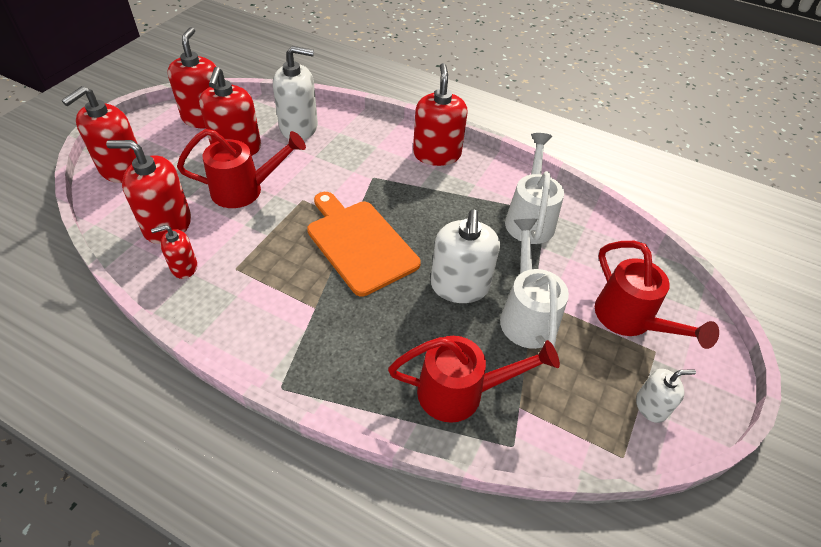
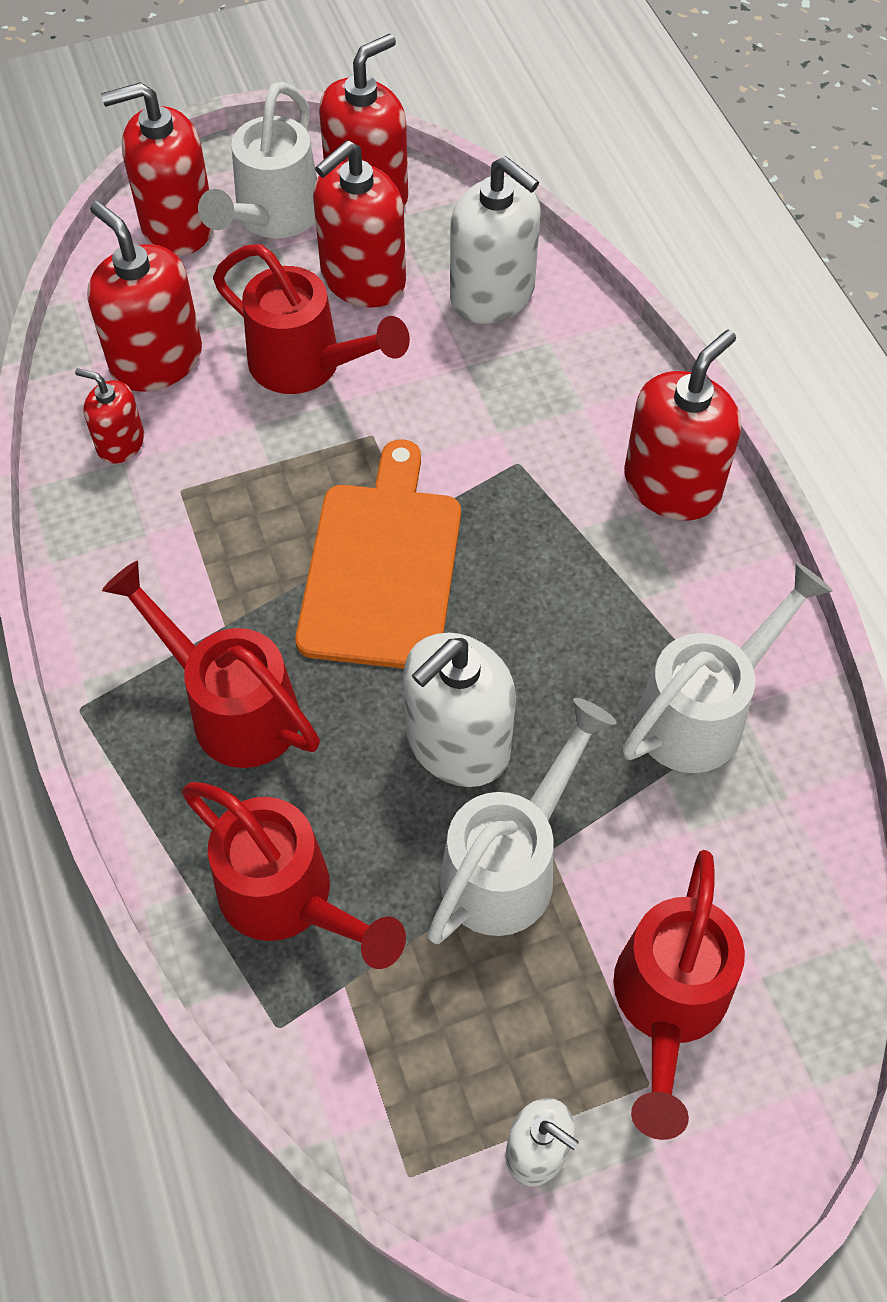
camera: 45 degrees right, 10 degrees up
(169, 145) = (272, 218): none -> white watering can
(354, 337) = (232, 708): none -> red watering can

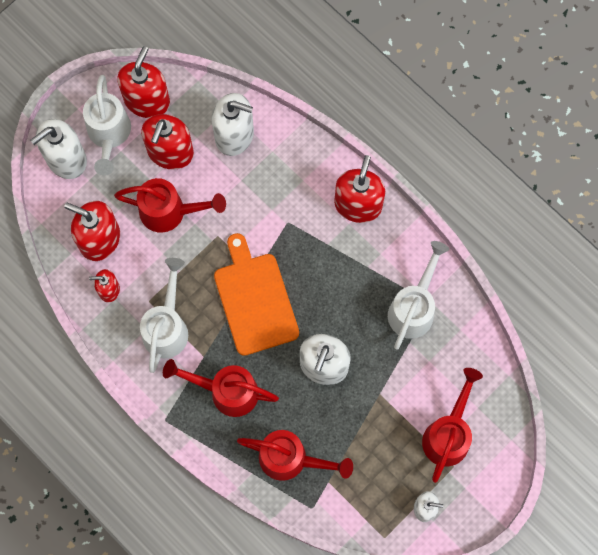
camera: 25 degrees left, 15 degrees up
(177, 226) = (66, 159): red soap dispenser -> white soap dispenser
(509, 864) = (367, 406): white watering can -> white watering can (167, 327)
(667, 1005) = (448, 434): red watering can -> red watering can turned 150 degrees counterclockwise

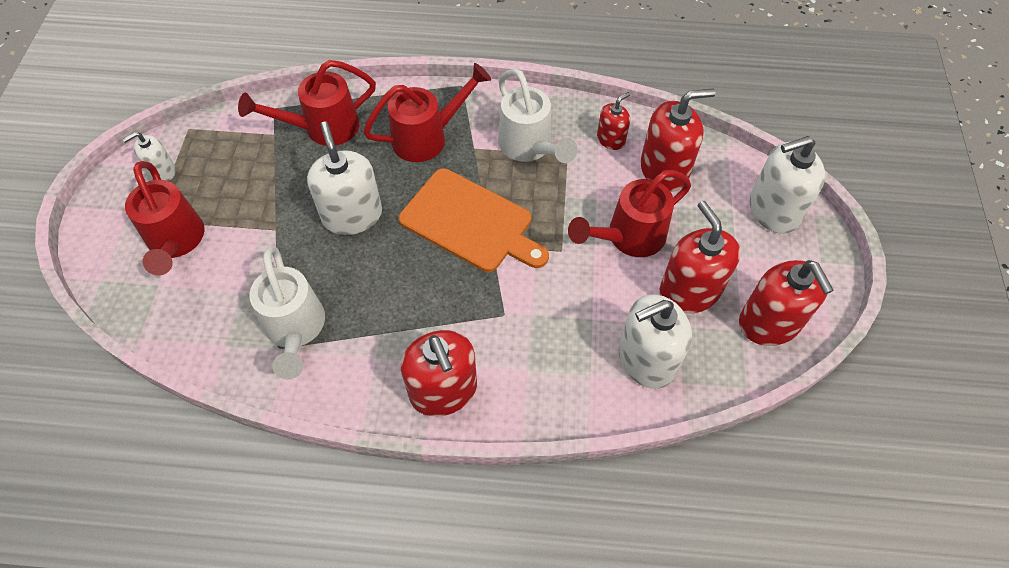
camera: 140 degrees right, 15 degrees down
(66, 159) = (773, 210): white soap dispenser -> white soap dispenser turned 120 degrees counterclockwise
(109, 135) = (763, 261): white watering can -> none

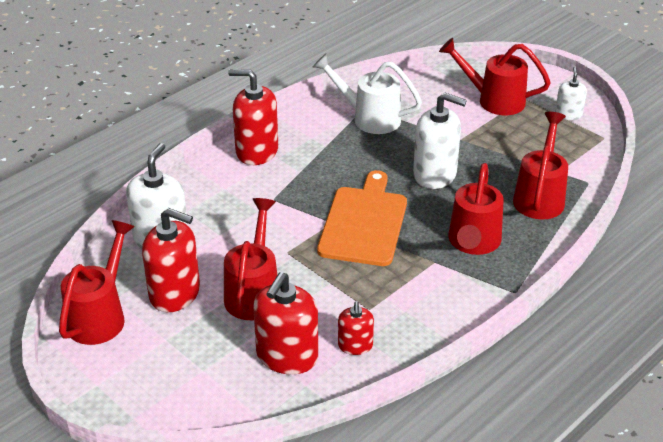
camera: 130 degrees right, 20 degrees down
(470, 222) = (364, 223): orange cutting board -> orange cutting board turned 120 degrees clockwise
(529, 147) = (401, 292): white watering can -> none
(769, 323) = (100, 316): red soap dispenser -> red watering can
(773, 210) = (169, 394): white soap dispenser -> none

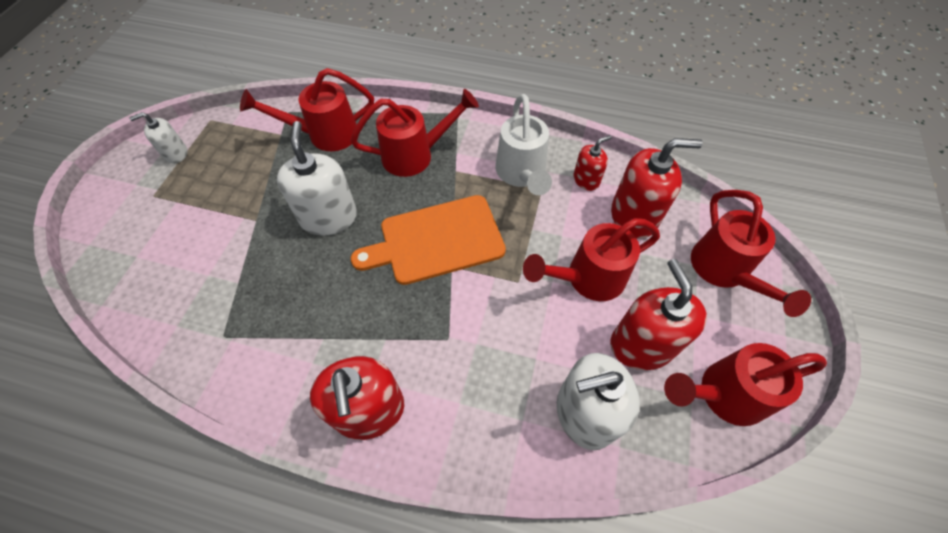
camera: 120 degrees left, 20 degrees up
(369, 118) = (245, 321): white watering can -> white watering can (521, 174)
(494, 100) = (165, 219): red watering can -> red watering can (724, 271)

